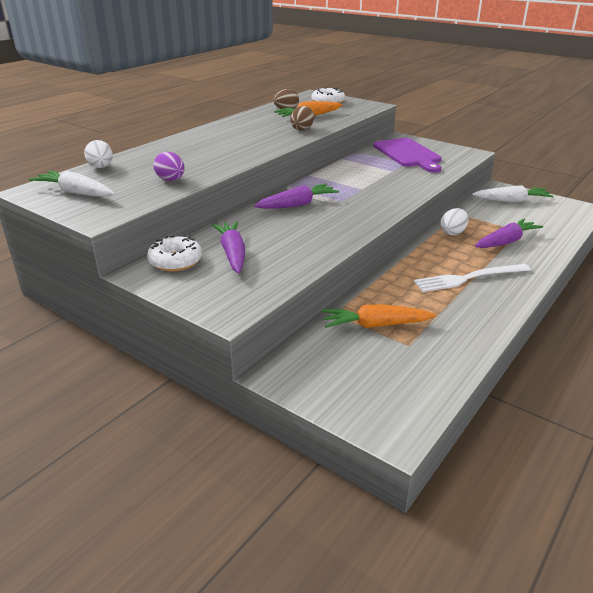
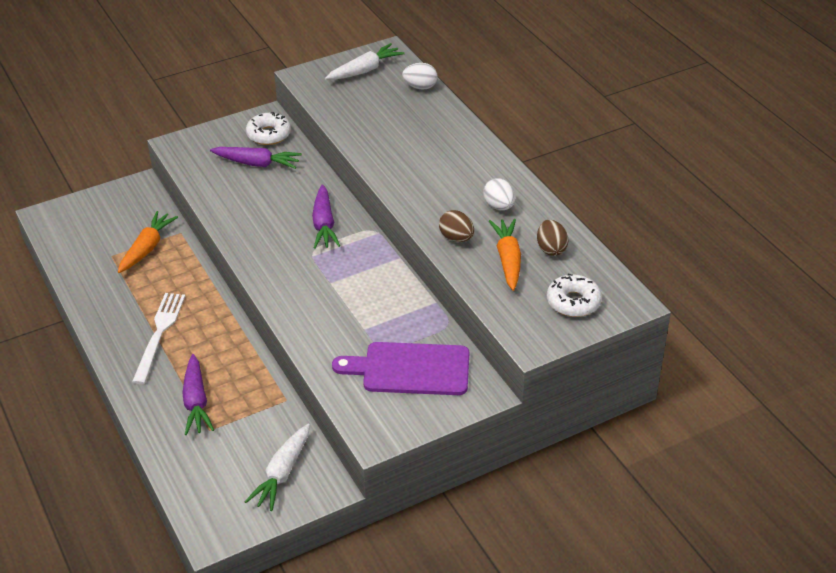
camera: 115 degrees right, 10 degrees up
(171, 180) = (357, 119): purple egg -> none
(453, 233) = (247, 370): white egg -> white egg (499, 206)

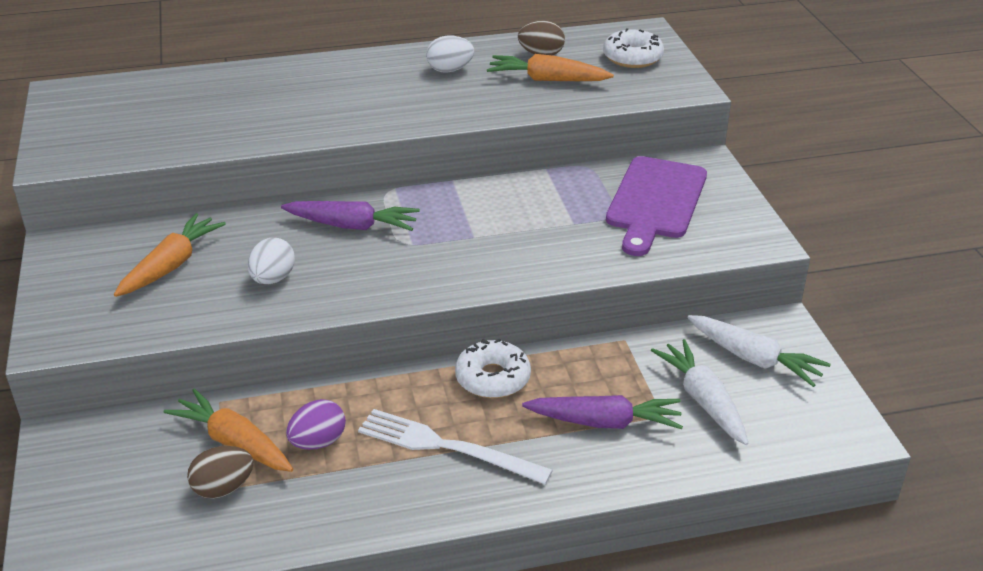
camera: 75 degrees left, 5 degrees down
(153, 280) = (318, 442): none -> purple egg
(257, 164) = (172, 265): purple carrot -> orange carrot
(268, 134) = (108, 246): white donut -> white donut (492, 378)
(365, 70) = (90, 113): white carrot -> white carrot (702, 399)
(420, 87) = (169, 81): white egg -> white egg (273, 279)
(456, 238) = (493, 103): brown egg -> brown egg (223, 488)

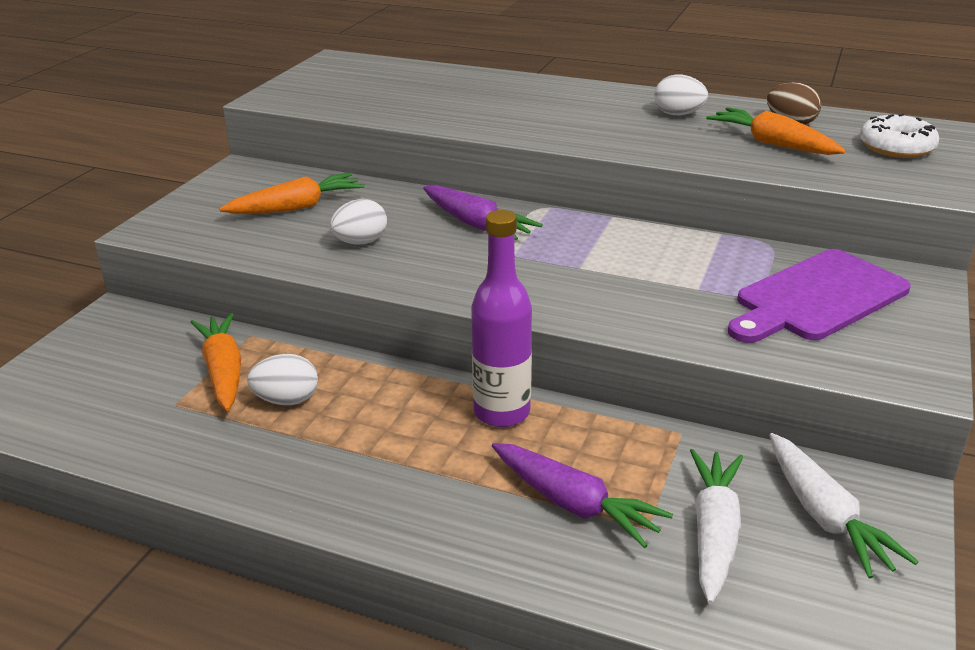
camera: 35 degrees right, 5 degrees down
(223, 488) = (173, 403): brown egg -> none
(318, 442) = (287, 400): purple egg -> white egg
(446, 447) = (390, 455): white fork -> none
(492, 378) = (501, 412): white donut -> purple bottle

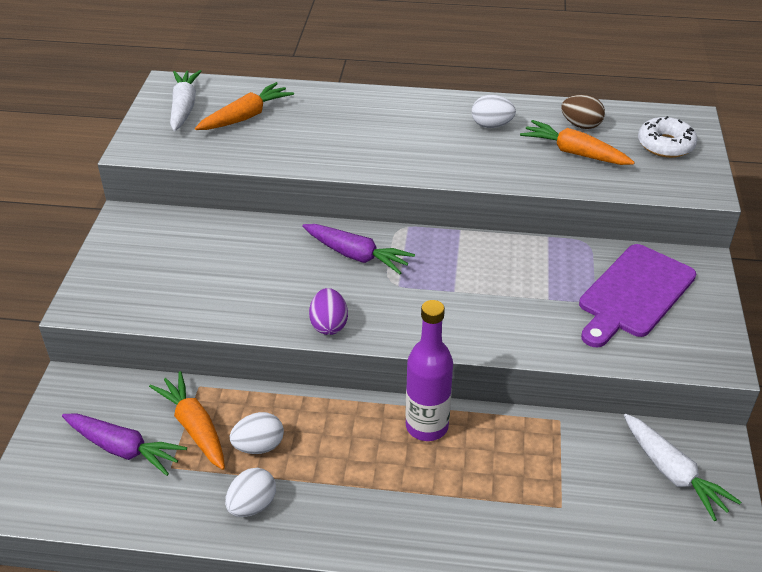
camera: 15 degrees left, 10 degrees up
(297, 207) = (199, 258): orange carrot -> orange carrot (246, 116)
(360, 242) = (271, 291): white egg -> white egg (252, 505)
(411, 279) = (329, 325): none -> purple egg
(574, 504) = (506, 498): purple carrot -> purple carrot (124, 449)
(713, 532) = (605, 501): white carrot -> white carrot (184, 107)

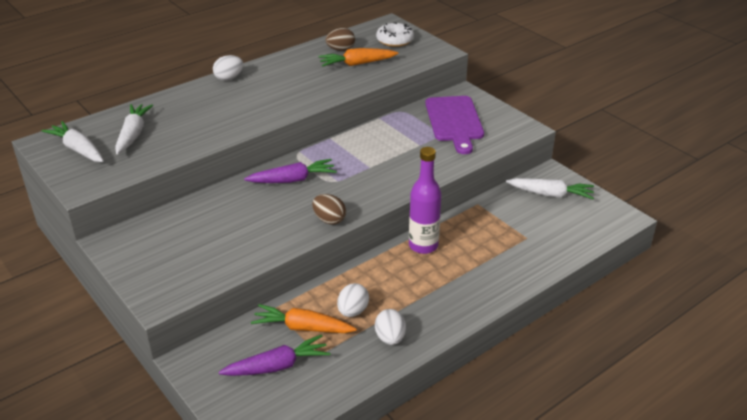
camera: 45 degrees left, 5 degrees down
(246, 116) = (133, 134): orange carrot -> white carrot
(329, 325) = (329, 220): purple egg -> brown egg
(491, 125) = (294, 71): white egg -> white egg (229, 78)

